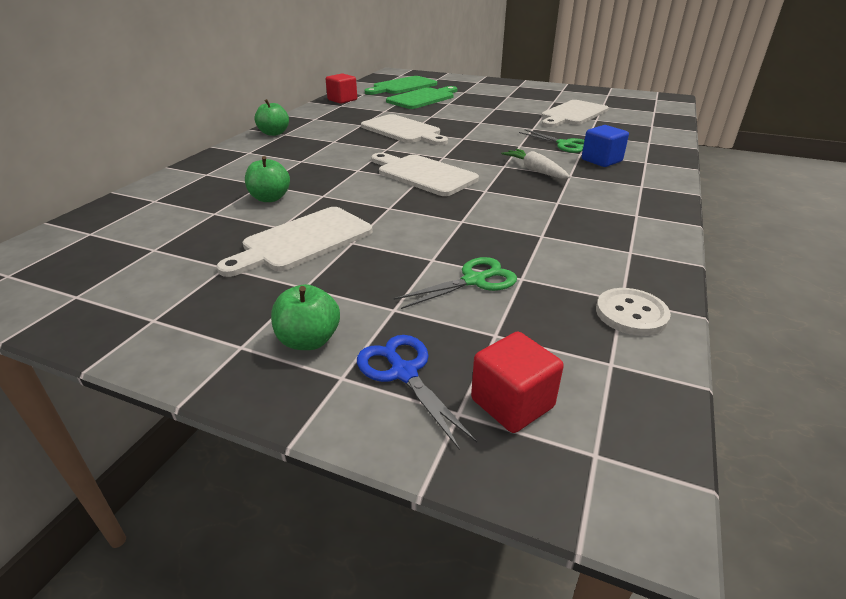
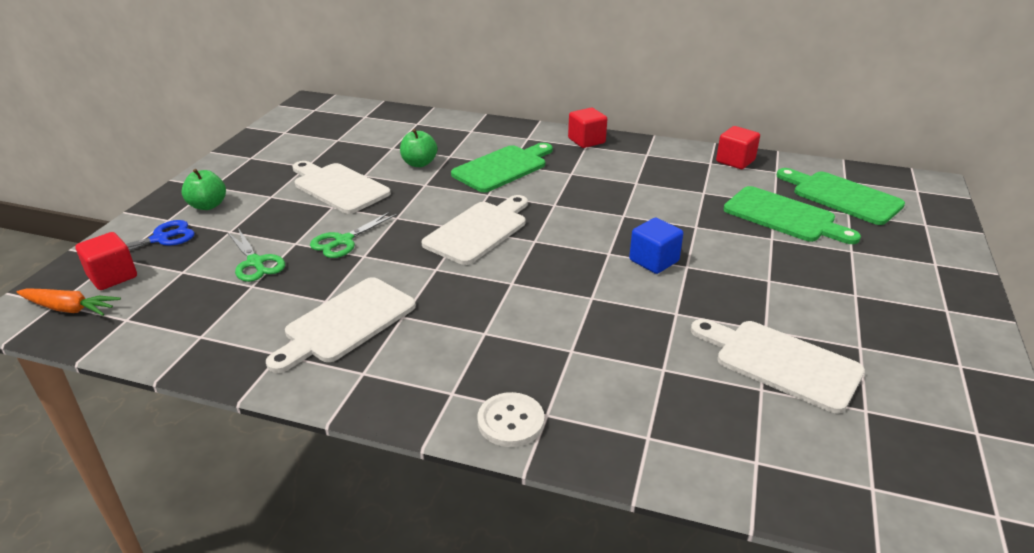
camera: 85 degrees right, 0 degrees up
(274, 133) = (586, 141): green apple -> red cube
(306, 163) = (502, 168): none -> green cutting board
(403, 130) = (623, 210): white cutting board -> white cutting board (346, 323)
(535, 170) = (498, 306): white carrot -> none
(564, 144) = (607, 338): green scissors -> green scissors (343, 241)
(601, 160) = (544, 368): blue cube -> blue cube (654, 261)
(604, 431) = (69, 309): none -> orange carrot
(631, 314) = (178, 338): white button -> white button (510, 421)

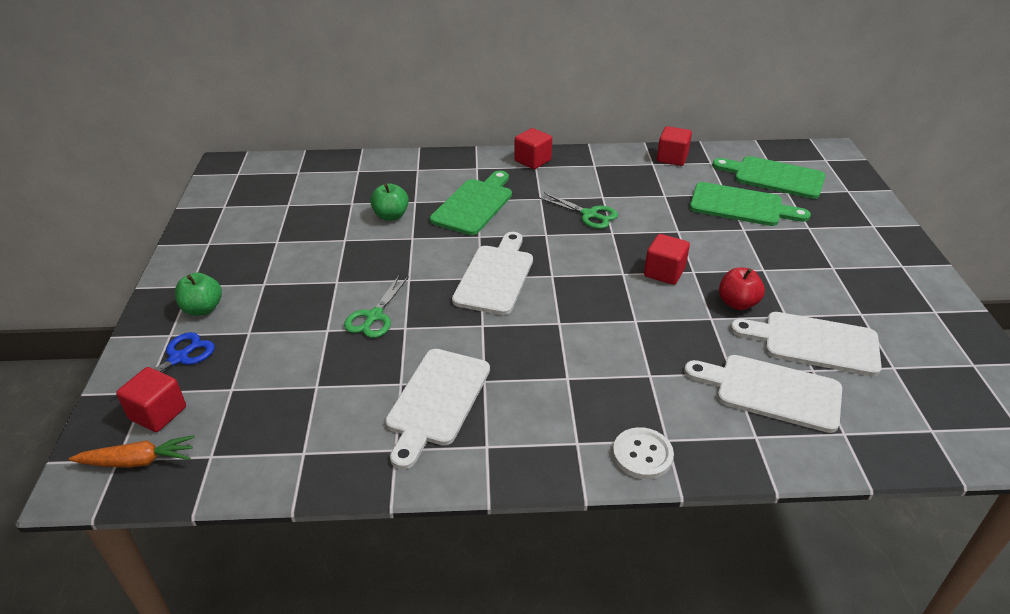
camera: 20 degrees left, 5 degrees up
(255, 263) = (302, 361): green scissors -> green scissors (589, 214)
(338, 187) = (327, 258): white cutting board -> white cutting board (771, 391)
(654, 261) = (664, 272): blue cube -> red cube
(716, 305) = (737, 303): none -> red apple

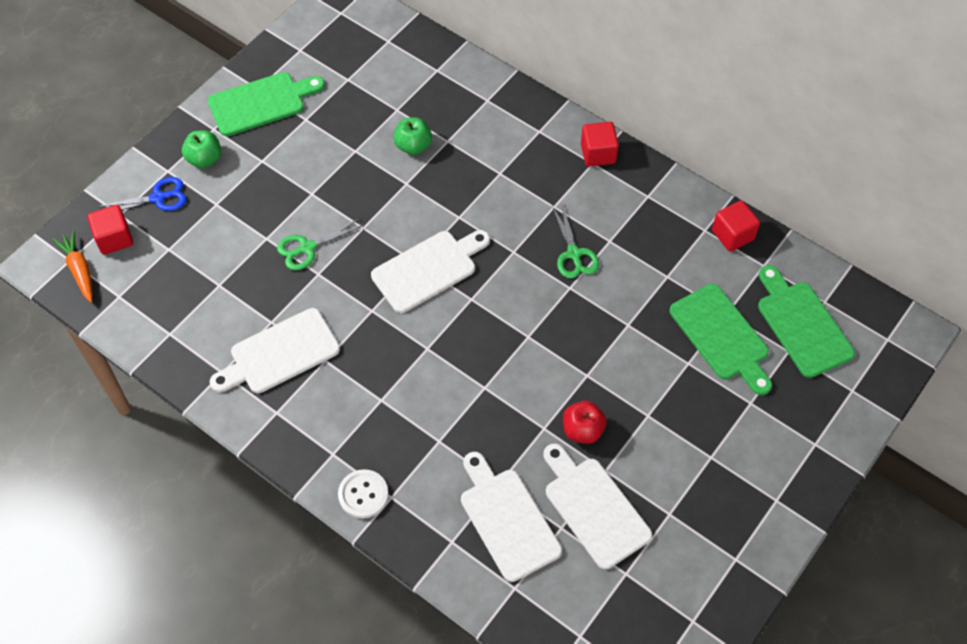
camera: 40 degrees right, 20 degrees up
(138, 461) = (79, 270): orange carrot -> orange carrot turned 150 degrees counterclockwise
(474, 205) = (491, 177): green cutting board -> green cutting board (261, 103)
(664, 272) = (562, 359): red cube -> none

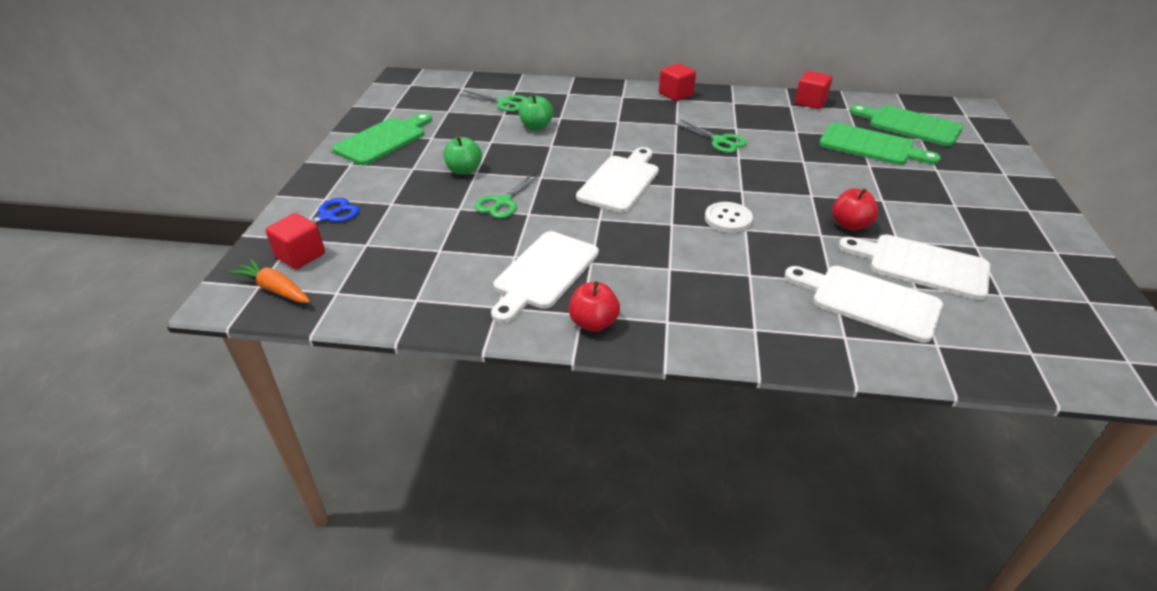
camera: 30 degrees left, 20 degrees down
(205, 159) = (356, 182): green apple -> green apple (464, 170)
(278, 426) = (593, 323): none -> red apple
(363, 494) = (728, 338): white button -> white button (728, 219)
(410, 89) = (504, 103): none -> green scissors

